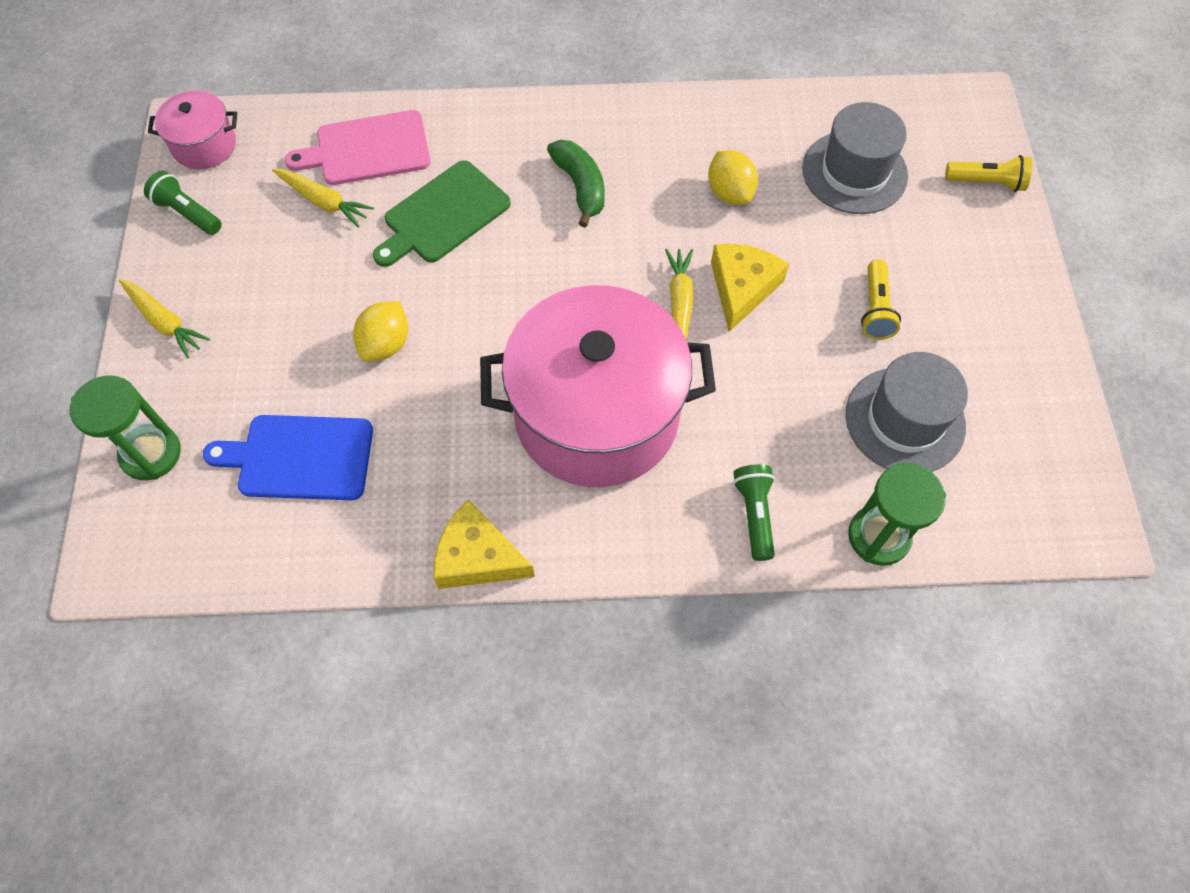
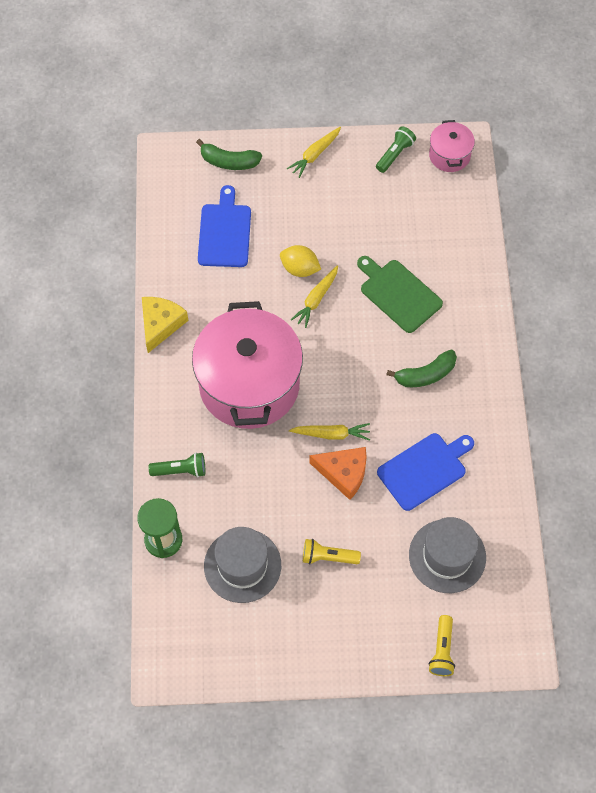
camera: 90 degrees right, 0 degrees up
(151, 453) = (229, 161): green hourglass -> green banana
(323, 202) = (406, 226): yellow carrot -> yellow carrot (316, 299)
(368, 149) = (451, 246): pink cutting board -> none
(730, 193) = (424, 470): yellow lemon -> blue cutting board
(742, 288) = (343, 473): yellow cheese -> orange cheese

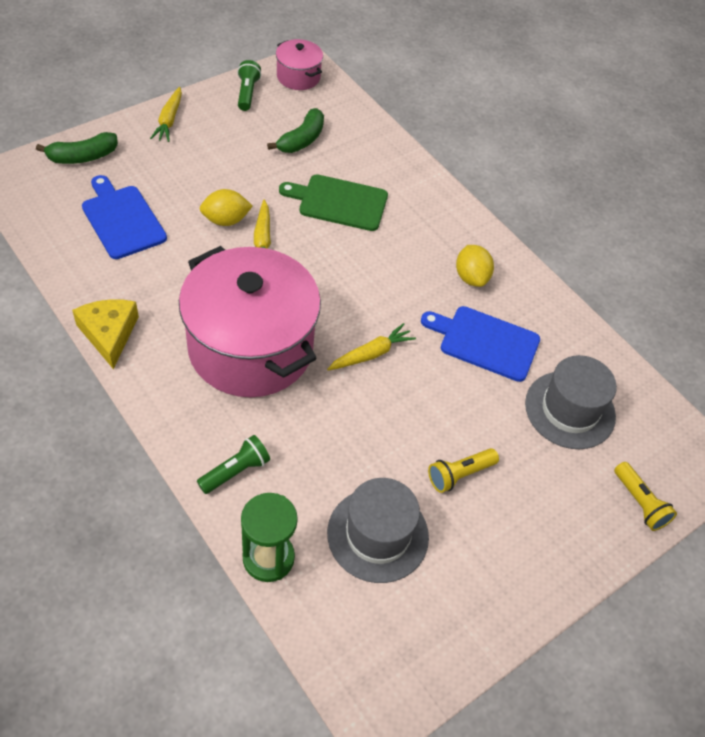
camera: 40 degrees left, 10 degrees down
(343, 473) = (411, 384): orange cheese -> none
(424, 470) = (485, 342): blue cutting board -> blue cutting board turned 90 degrees counterclockwise
(425, 374) = (418, 259): green banana -> green banana (301, 140)
(455, 411) = (471, 277): none -> yellow lemon

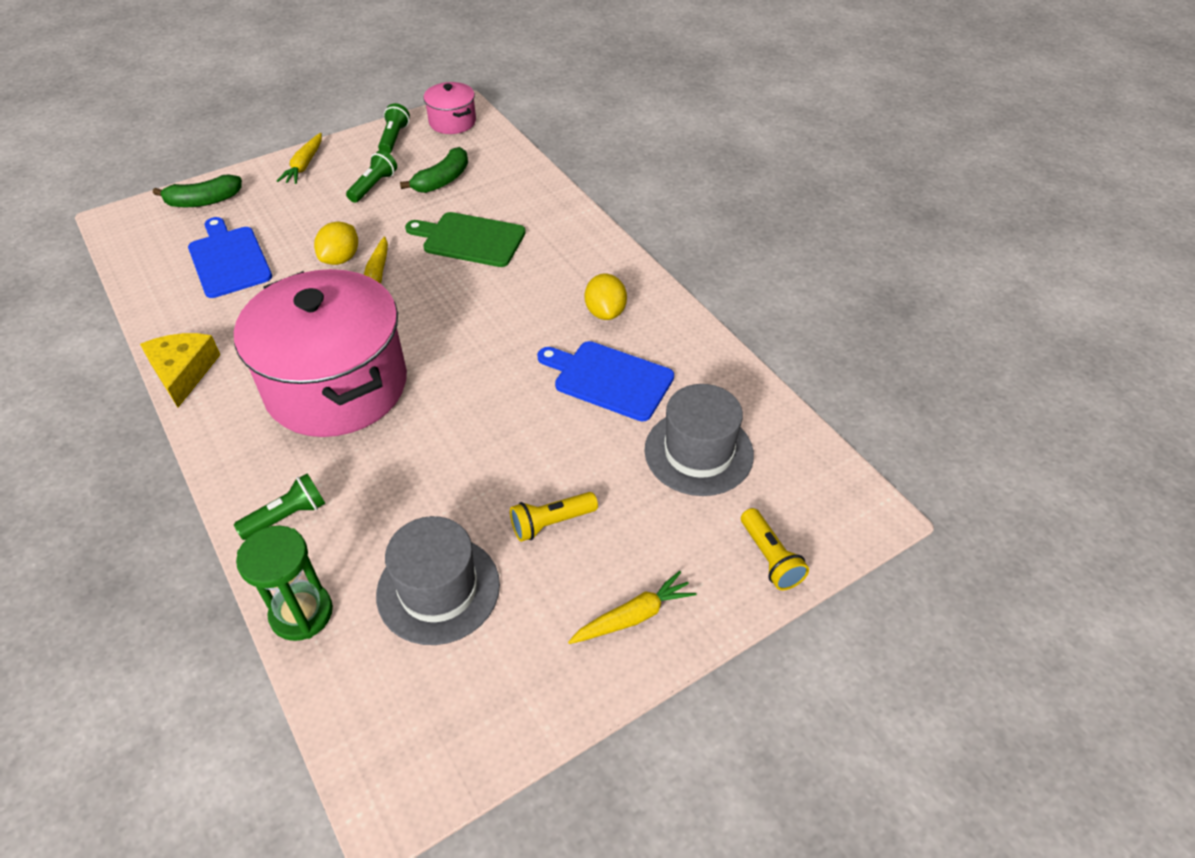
camera: 10 degrees right, 5 degrees down
(226, 220) = (341, 259): yellow lemon -> yellow lemon turned 60 degrees counterclockwise
(239, 144) = (373, 186): none -> green flashlight
(371, 354) = (473, 392): yellow carrot -> yellow carrot (633, 616)

